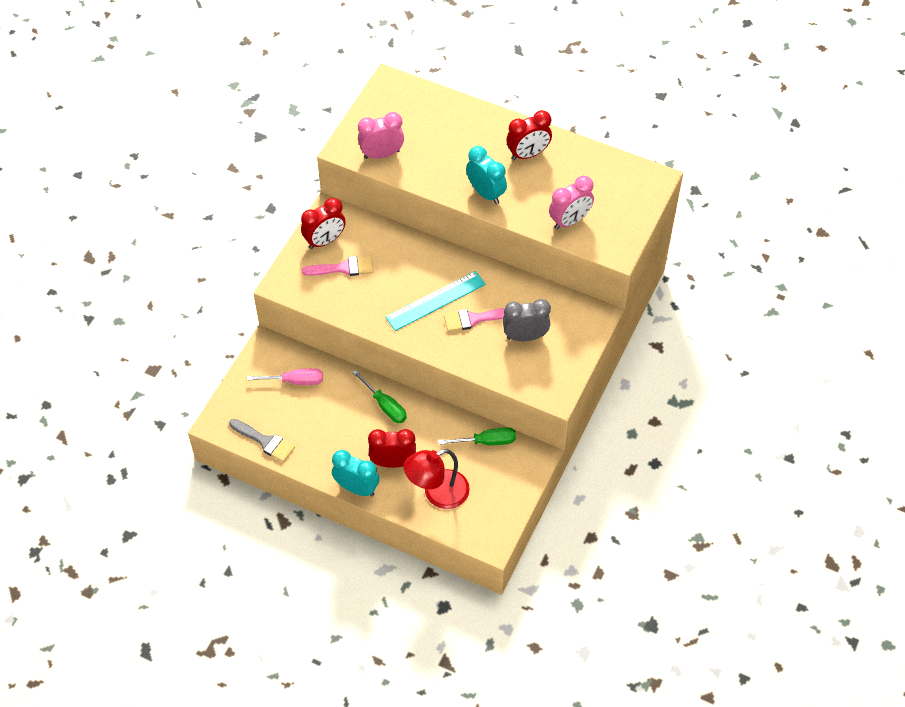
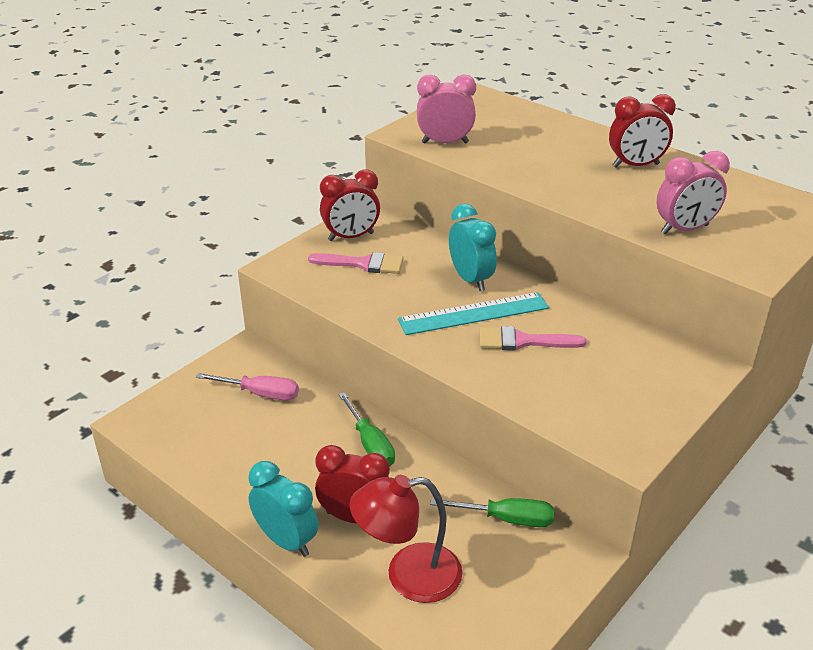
camera: 15 degrees right, 20 degrees down
(265, 441) = (185, 454): grey brush -> none
(486, 193) = (570, 190): turquoise clock -> turquoise clock (470, 279)
(525, 336) = (594, 373): grey clock -> none

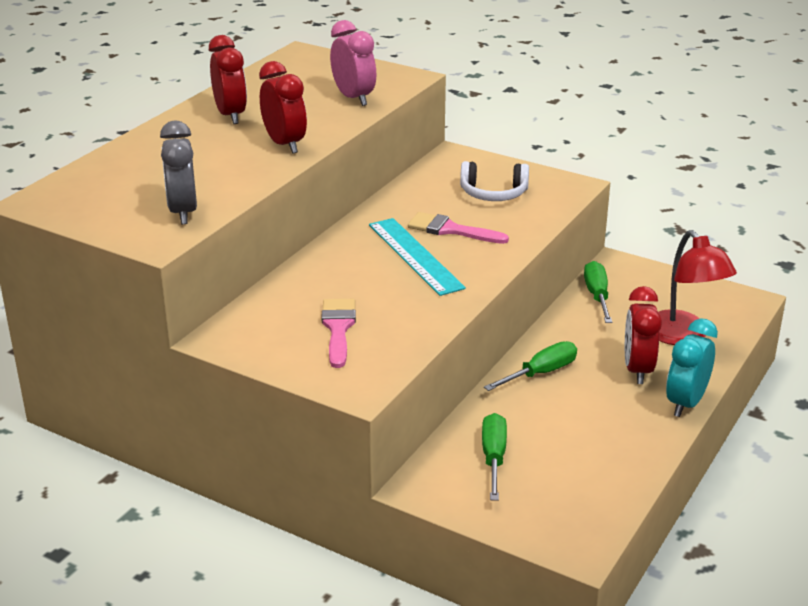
camera: 100 degrees left, 5 degrees down
(261, 394) = (493, 457): pink screwdriver -> green screwdriver
(351, 237) = (278, 344): red clock -> red clock (284, 144)
(445, 143) = (183, 212): pink clock -> grey clock
(470, 279) = (353, 261): turquoise clock -> none
(522, 341) = (450, 230): pink brush -> pink brush turned 120 degrees clockwise
(606, 382) = (493, 193): none -> white headphones

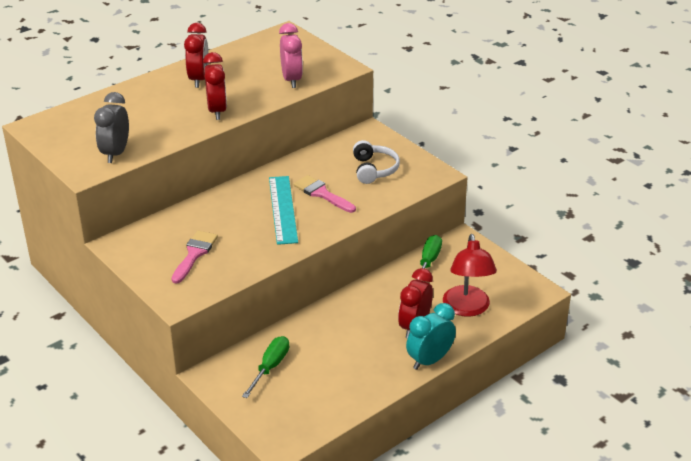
camera: 20 degrees right, 5 degrees up
(493, 193) = (373, 169): white headphones -> white headphones turned 120 degrees counterclockwise
(541, 373) = (345, 313): green screwdriver -> none

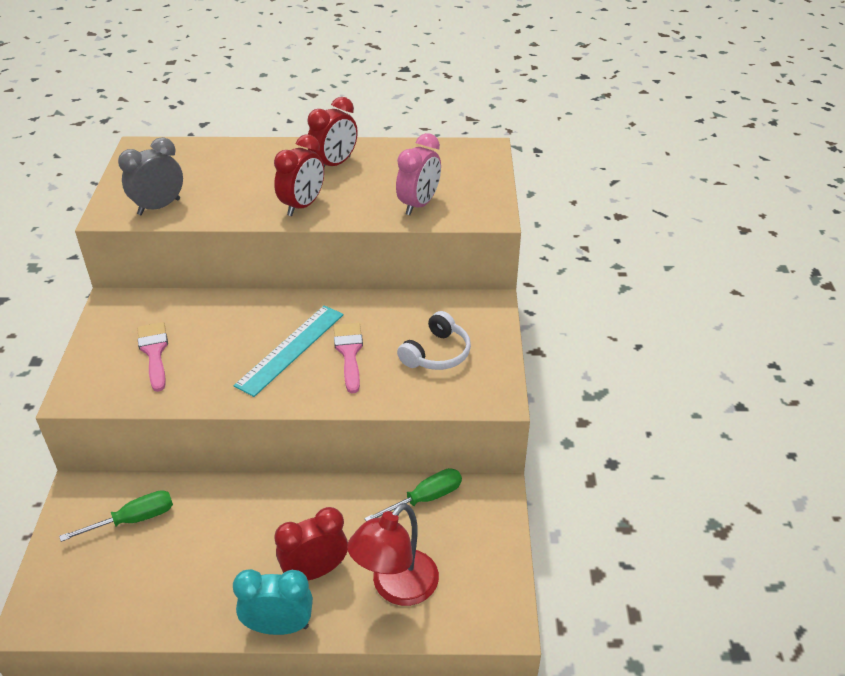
camera: 40 degrees right, 5 degrees up
(194, 254) = (154, 352): pink brush -> pink brush turned 75 degrees counterclockwise

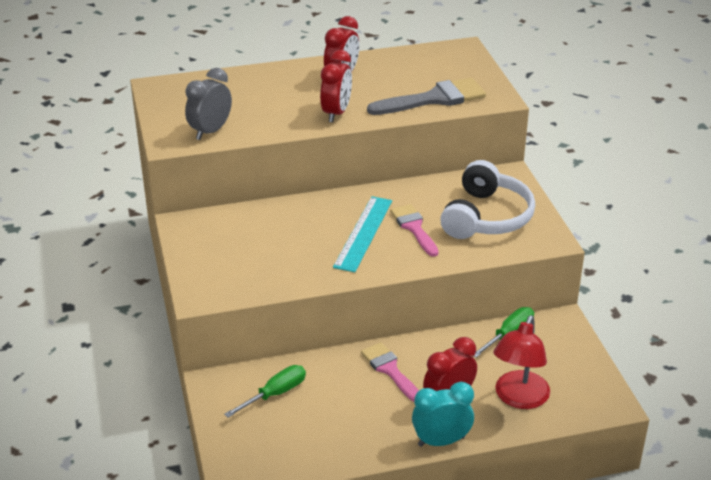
camera: 15 degrees left, 5 degrees down
(154, 352) = (247, 254): pink brush -> pink brush (389, 370)
(419, 205) = (434, 99): pink clock -> grey brush
(436, 353) = (486, 217): white headphones -> white headphones, size x1.63

